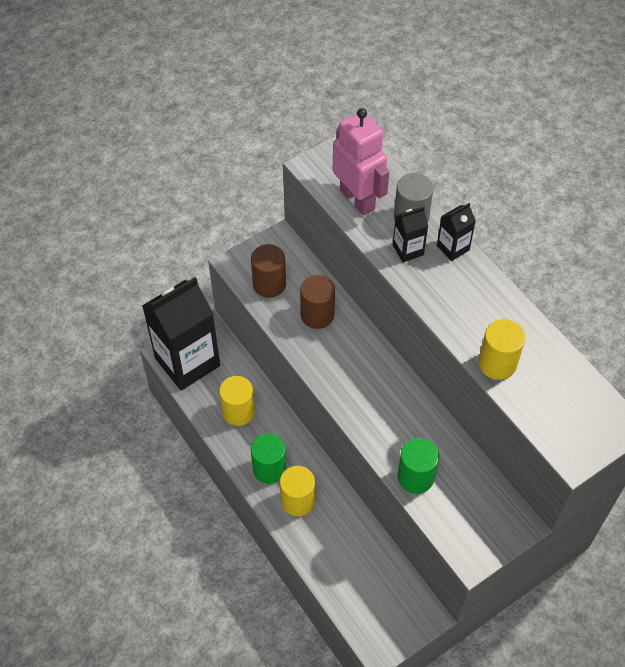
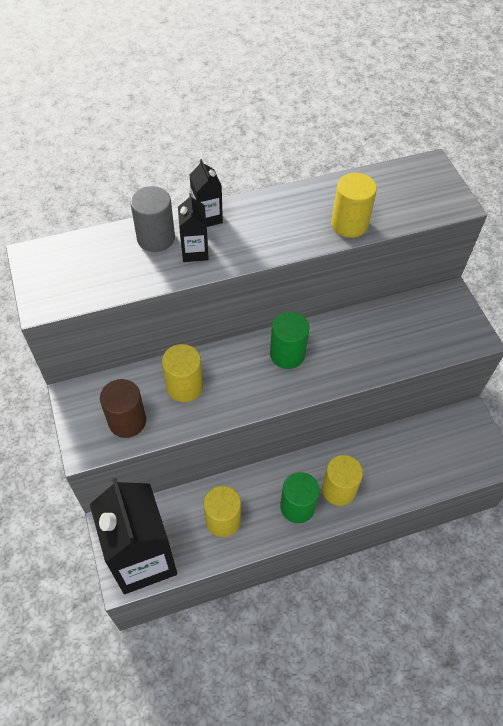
camera: 75 degrees left, 0 degrees up
(317, 315) = (184, 386): brown cylinder -> yellow cylinder
(357, 199) = (110, 274): pink robot -> none
(415, 477) = (391, 356): green cylinder -> green cylinder (287, 354)

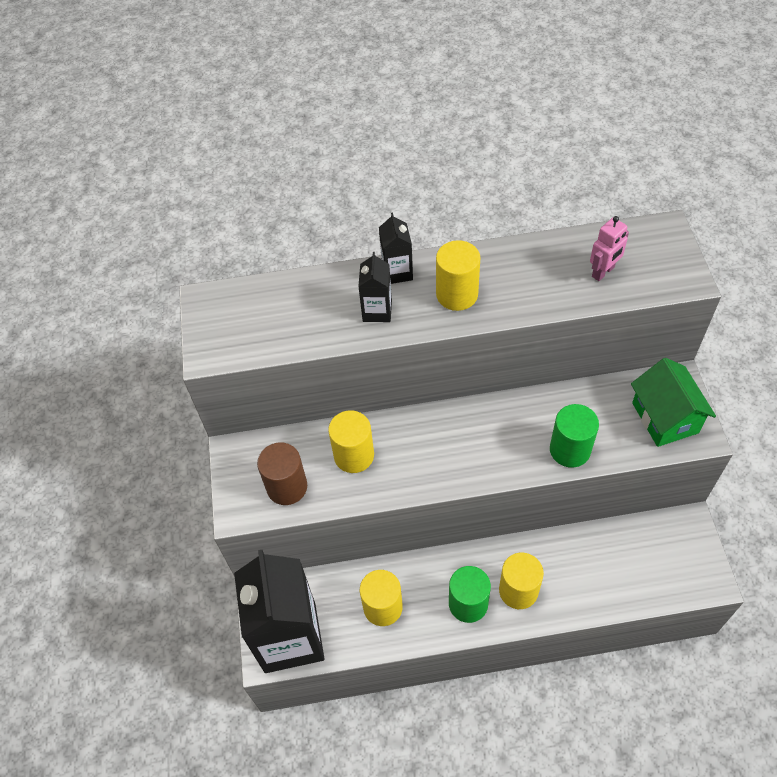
camera: 15 degrees right, 0 degrees up
(156, 238) = (337, 291): grey cylinder -> none
(287, 354) = (473, 431): green cylinder -> green cylinder (570, 450)
(349, 224) = (555, 294): yellow cylinder -> yellow cylinder (457, 294)
(386, 203) = (603, 272): none -> pink robot
(446, 326) = (665, 418): none -> green house

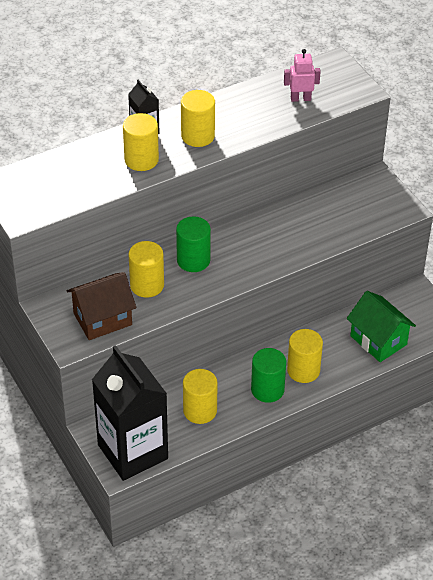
camera: 25 degrees left, 10 degrees down
(287, 487) = (102, 319): brown cylinder -> brown house
(377, 311) = (141, 160): black carton -> yellow cylinder
(570, 450) = (313, 241): green cylinder -> green cylinder (193, 260)
(603, 272) = (300, 98): pink robot -> pink robot turned 120 degrees counterclockwise
(665, 418) = (375, 203): green house -> green house (378, 340)

